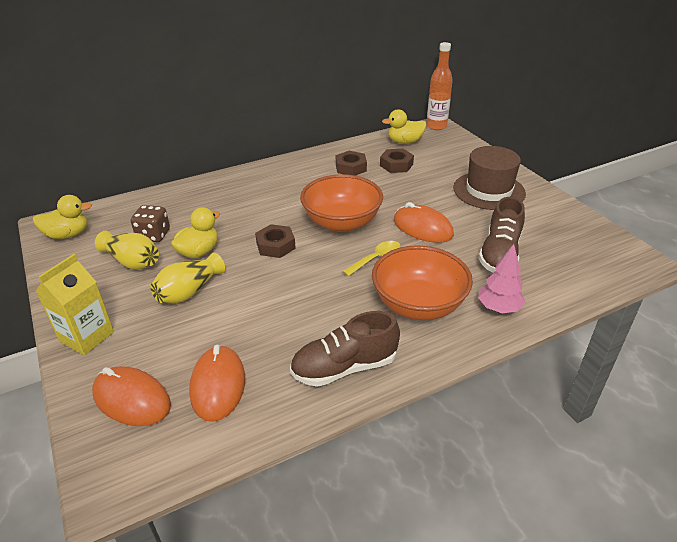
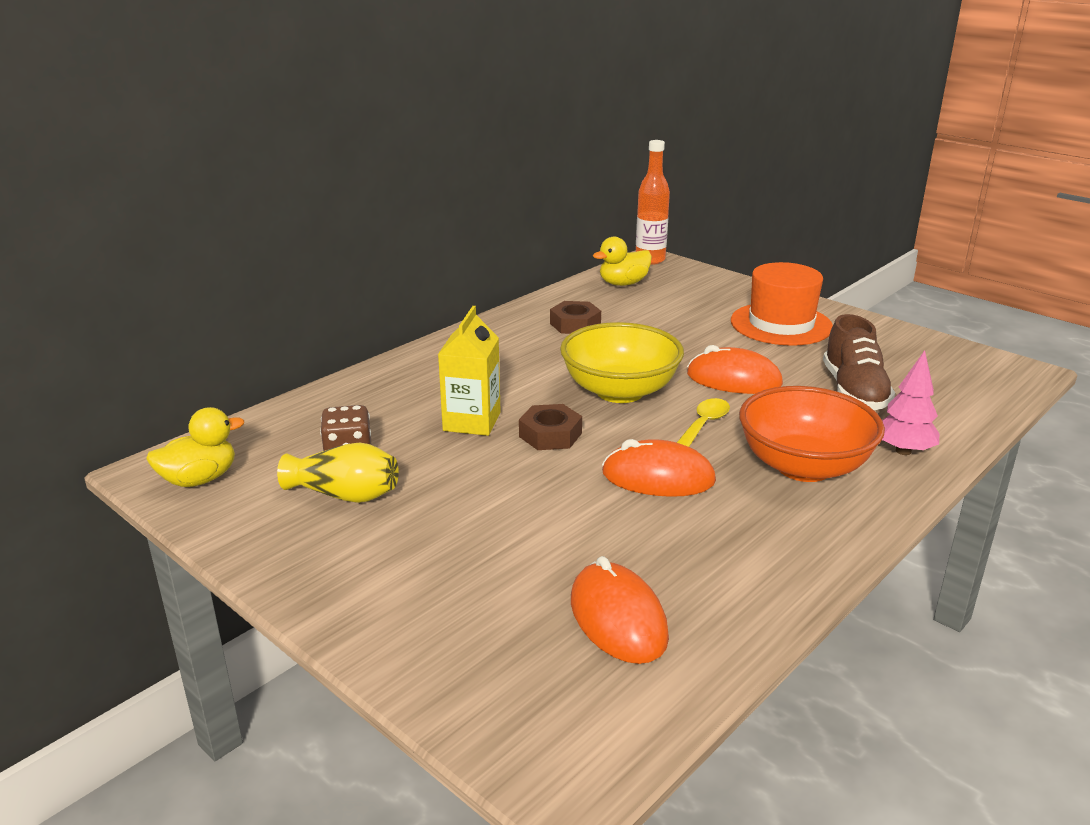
camera: 20 degrees left, 10 degrees down
(87, 336) = (358, 605): yellow carton -> yellow carton (472, 422)
(132, 399) = (505, 666): orange mouse -> orange mouse (658, 477)
(189, 291) = (471, 515): yellow vase -> none
(199, 252) = (441, 463): yellow duck -> none
(341, 222) = (620, 391): orange bowl -> yellow bowl
(344, 367) = (771, 557): brown shoe -> none
(396, 165) = (635, 312): brown nut -> none
(489, 190) = (781, 324): brown hat -> orange hat

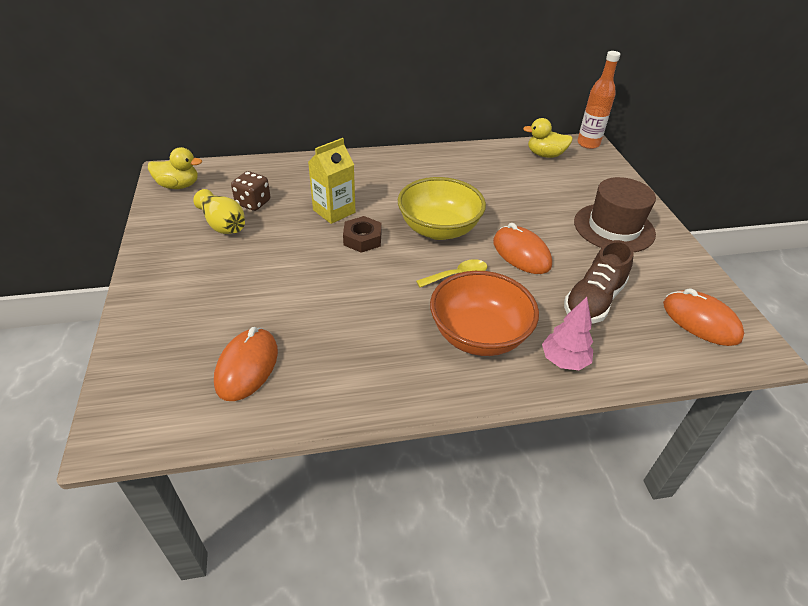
camera: 35 degrees right, 15 degrees up
(575, 324) = (474, 172): brown nut -> none
(658, 477) = (383, 295): orange mouse -> orange mouse (700, 321)
(781, 324) = (614, 228): orange hat -> brown hat

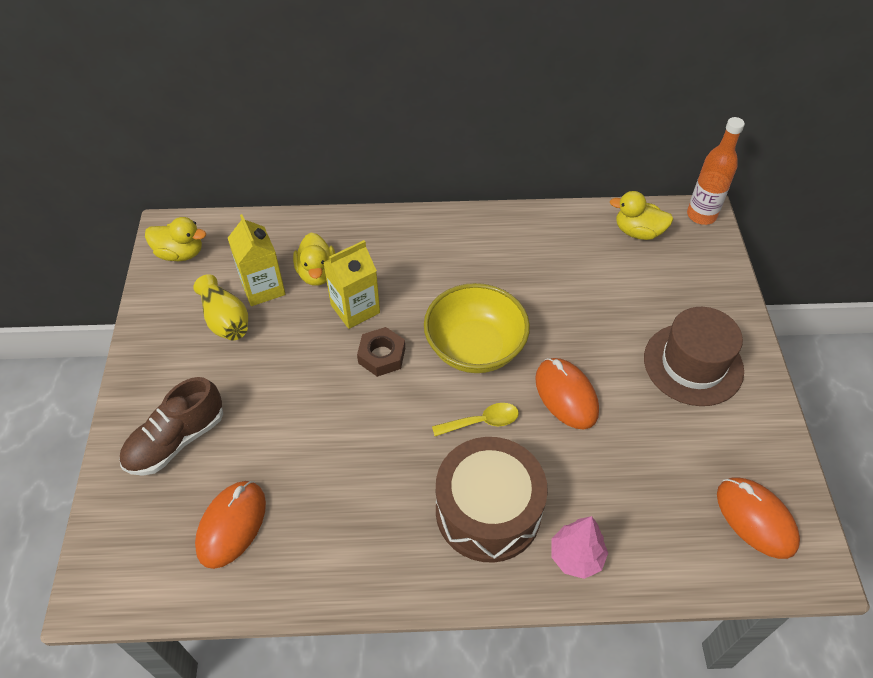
camera: 10 degrees right, 10 degrees up
(253, 203) = (263, 288): brown dice -> yellow carton
(298, 191) = (317, 273): none -> yellow duck
(479, 335) = (488, 511): orange bowl -> brown drum
(593, 301) = (634, 475): brown shoe -> brown shoe (176, 440)

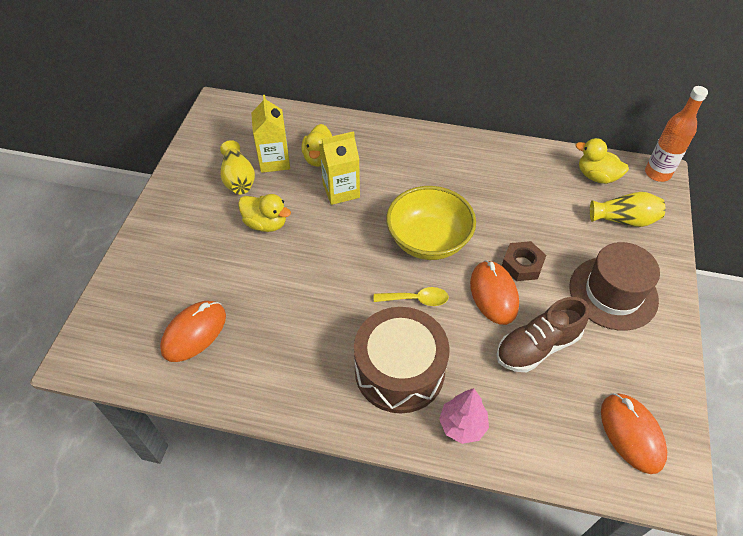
camera: 15 degrees right, 0 degrees up
(176, 440) = (173, 260): brown shoe -> brown shoe (537, 346)
(180, 253) = (220, 123): yellow duck -> yellow duck (266, 224)
(382, 356) = (351, 230): brown nut -> brown nut (522, 265)
(681, 277) = (624, 220): none -> yellow vase

